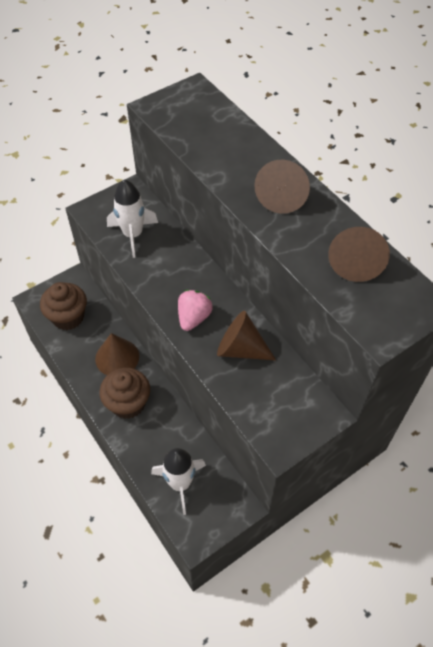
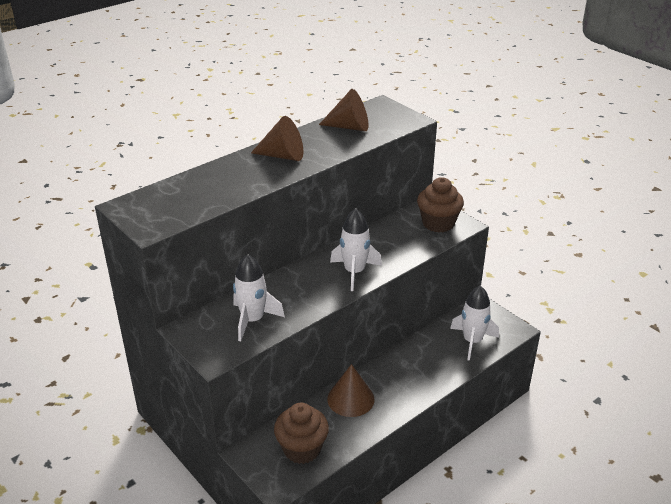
camera: 95 degrees left, 20 degrees down
(128, 403) = (403, 384): brown cupcake -> brown cupcake (438, 223)
(193, 318) = (354, 272): pink strawberry -> white rocket
(240, 349) = (382, 245): brown cone -> none

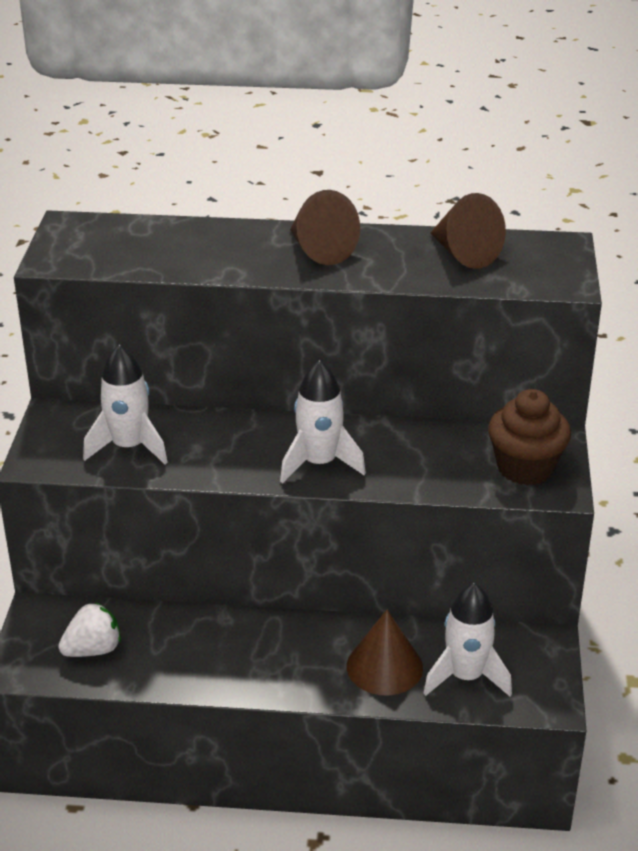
camera: 45 degrees right, 0 degrees up
(302, 449) = (93, 650): brown cupcake -> white strawberry
(350, 399) = (218, 636): brown cone -> brown cone (384, 666)

